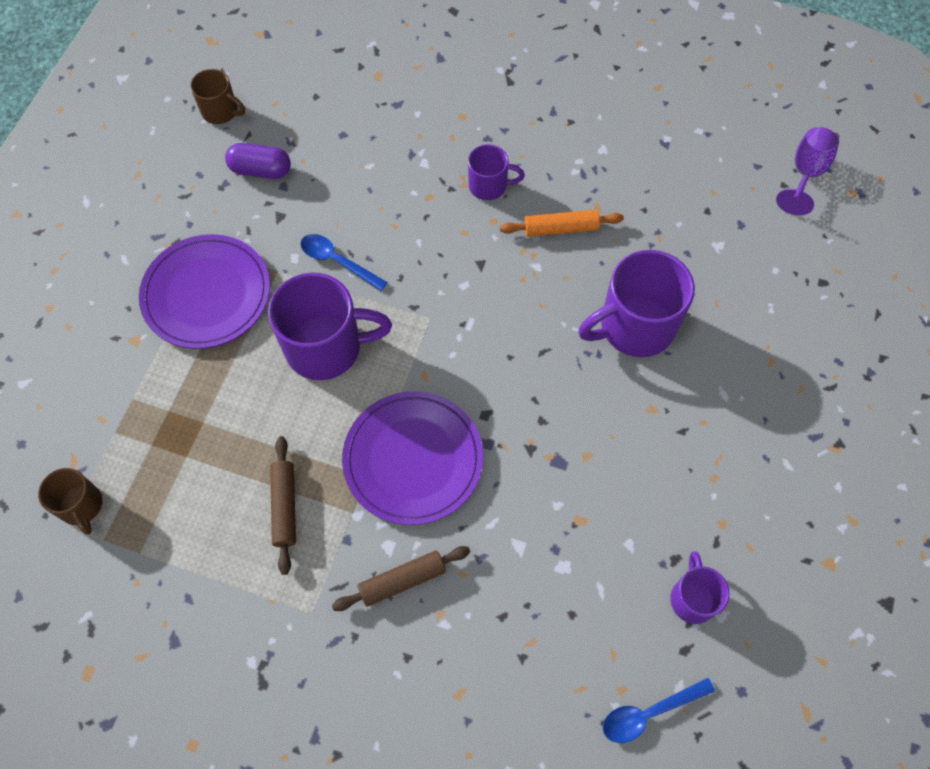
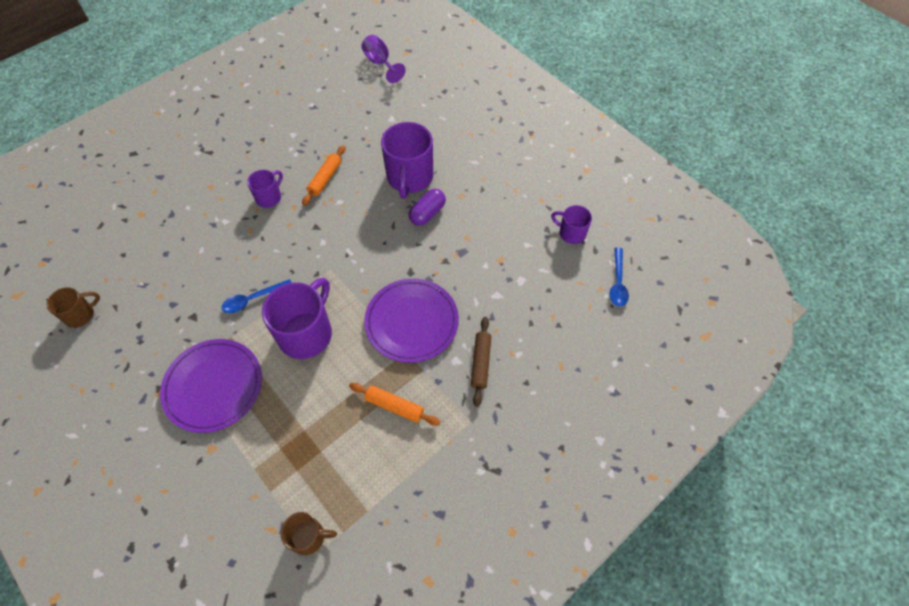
camera: 60 degrees left, 5 degrees down
(261, 170) = (149, 311): purple capsule -> purple capsule (427, 213)
(284, 507) = (394, 406): brown rolling pin -> orange rolling pin

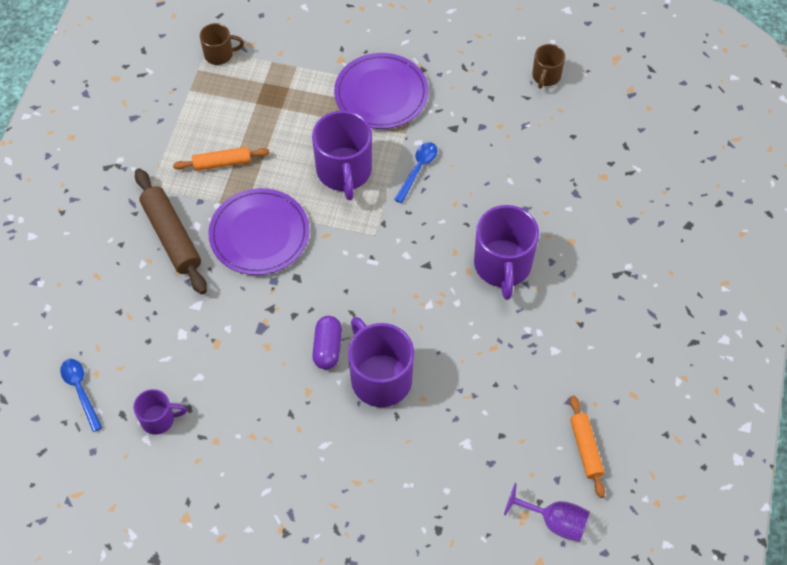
camera: 145 degrees right, 0 degrees up
(269, 197) = (502, 266): purple mug -> purple mug, size x1.84
(309, 537) = (220, 54): brown mug -> brown mug turned 150 degrees counterclockwise
(325, 179) = (467, 320): orange rolling pin -> orange rolling pin (586, 448)
(480, 363) = (172, 236): brown rolling pin -> brown rolling pin, size x1.62

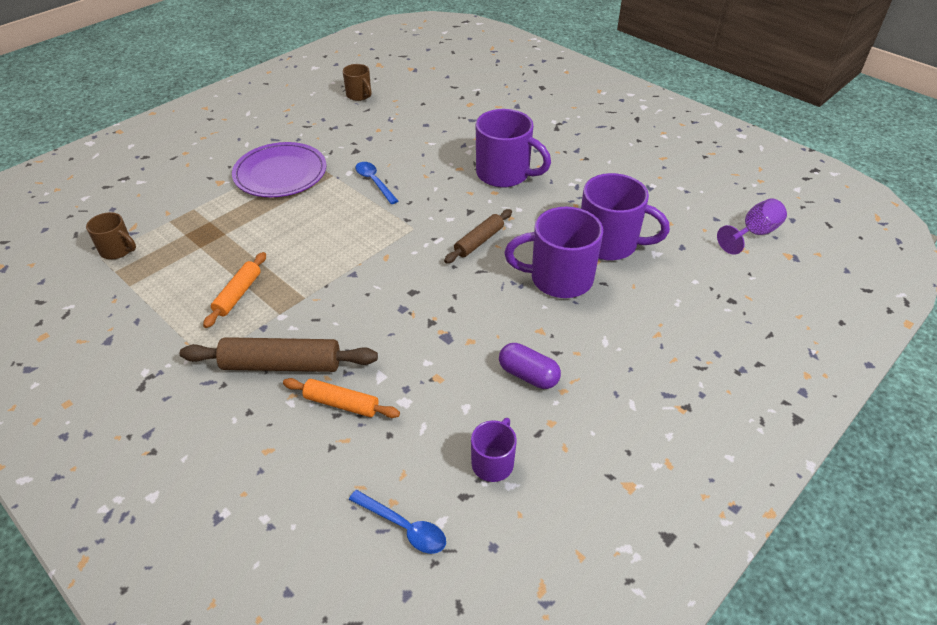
camera: 60 degrees left, 15 degrees down
(80, 390) = (404, 527): blue spoon -> blue spoon turned 150 degrees counterclockwise
(220, 54) = (118, 250): brown mug -> brown mug turned 90 degrees clockwise
(259, 234) = (343, 299): purple plate -> none
(327, 348) = (504, 300): purple capsule -> purple capsule (528, 375)
(344, 171) = (333, 221): purple mug -> purple mug (609, 243)
(390, 293) = (479, 241): none -> brown rolling pin
(586, 448) = (696, 195): orange rolling pin -> orange rolling pin (341, 404)

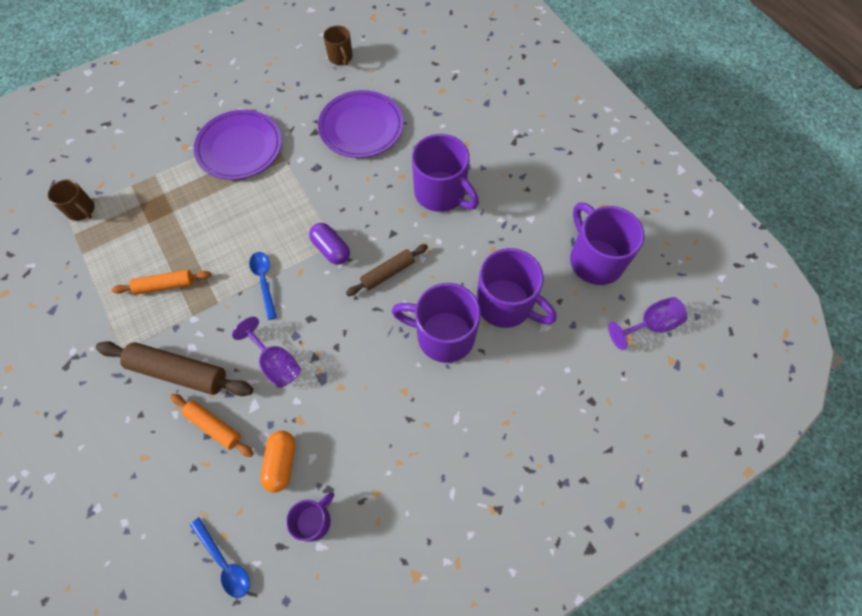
camera: 15 degrees right, 20 degrees up
(238, 294) = (165, 285): orange rolling pin -> orange rolling pin turned 45 degrees clockwise
(374, 182) = (319, 177): blue spoon -> blue spoon (264, 281)
(390, 335) = (276, 363): none -> purple goblet
(402, 140) = (361, 127): none -> purple plate
(433, 419) = (281, 463): none -> orange capsule
(528, 375) = (375, 438): purple capsule -> purple capsule (331, 249)
(676, 196) = (594, 260): none -> purple mug

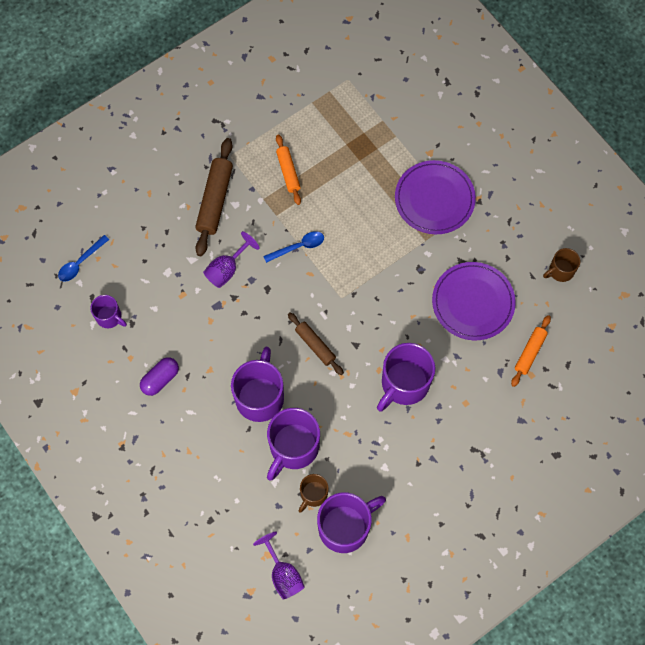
camera: 85 degrees right, 5 degrees up
(81, 210) = (353, 90): brown mug -> brown mug (313, 494)
(214, 426) = (174, 235): orange rolling pin -> orange rolling pin (530, 352)
(281, 463) = (149, 287): orange capsule -> none
(331, 249) = (334, 295): purple capsule -> purple capsule (160, 379)

